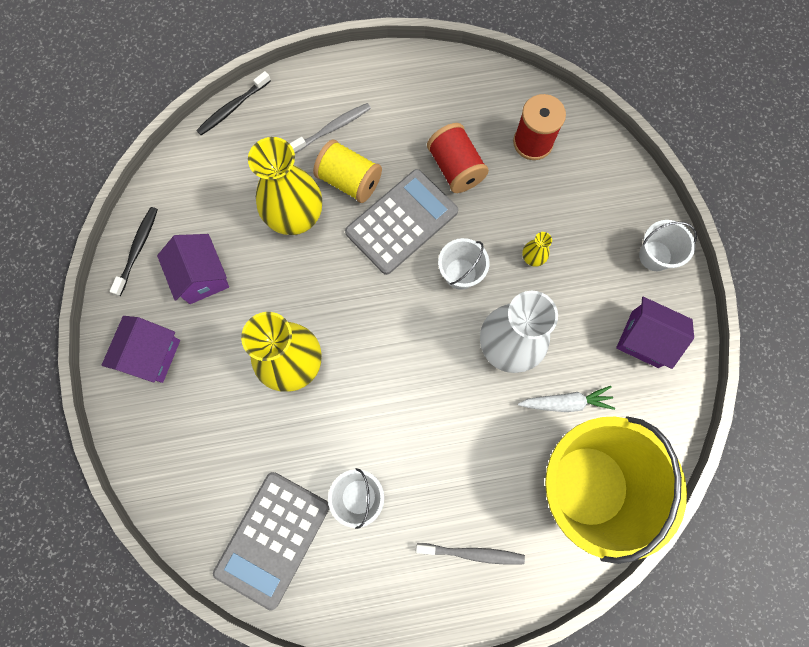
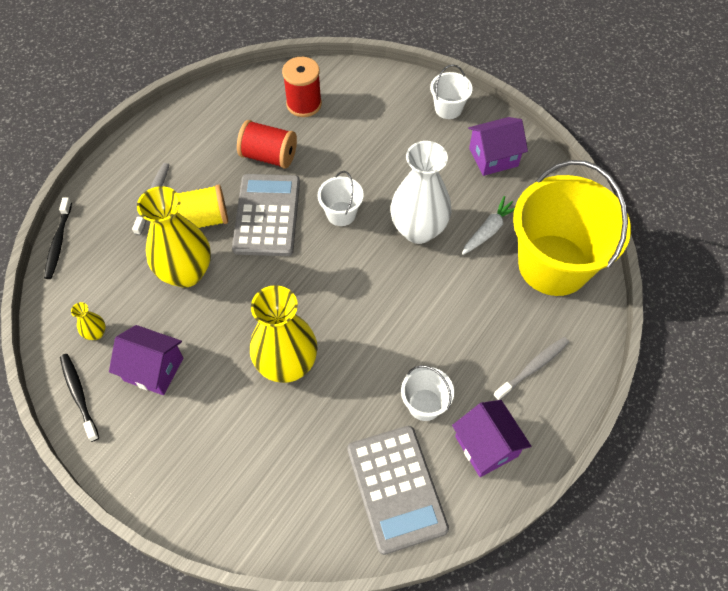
camera: 45 degrees left, 15 degrees down
(151, 355) = (169, 455): purple house -> purple house (486, 446)
(532, 258) = (377, 168): yellow vase -> yellow vase (96, 333)

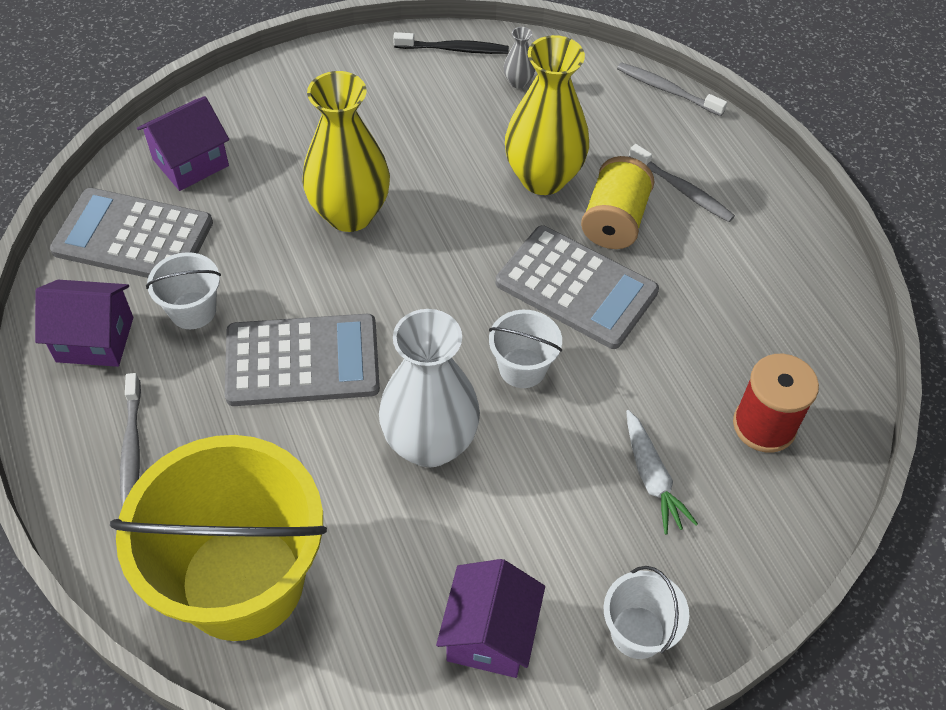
camera: 120 degrees right, 5 degrees down
(58, 242) = (667, 90): black toothbrush -> grey toothbrush
(96, 333) = (518, 82): yellow vase -> grey vase
(153, 369) = (437, 109): purple house -> purple house (190, 162)
(269, 156) = (681, 335): red spool -> none
(414, 320) = (302, 361): none -> grey calculator
(489, 230) = (363, 533): white carrot -> white carrot (652, 478)

